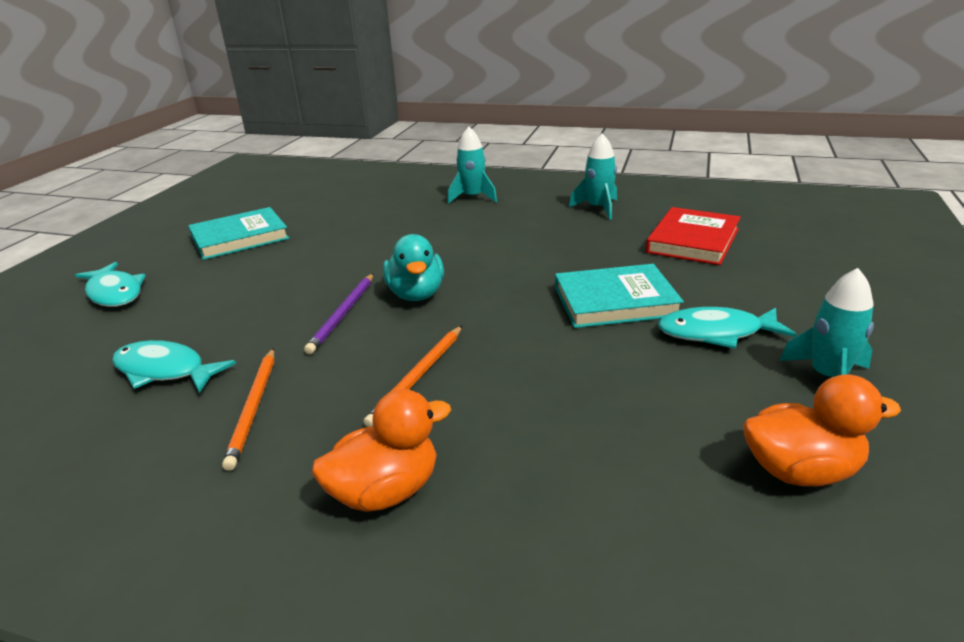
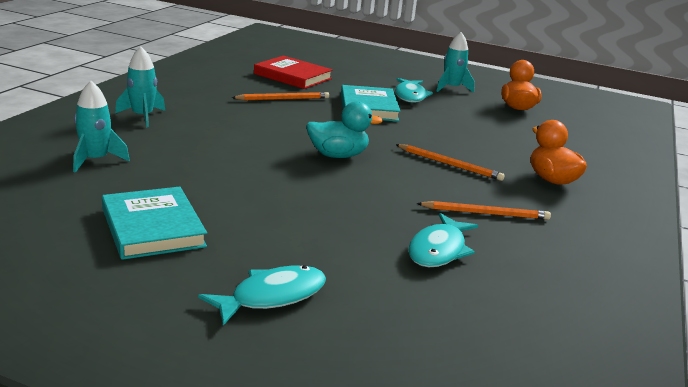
camera: 90 degrees left, 5 degrees down
(343, 314) = (362, 181): purple pencil -> none
(589, 246) = (283, 99): none -> orange pencil
(598, 208) = (214, 85): turquoise rocket -> turquoise rocket (95, 160)

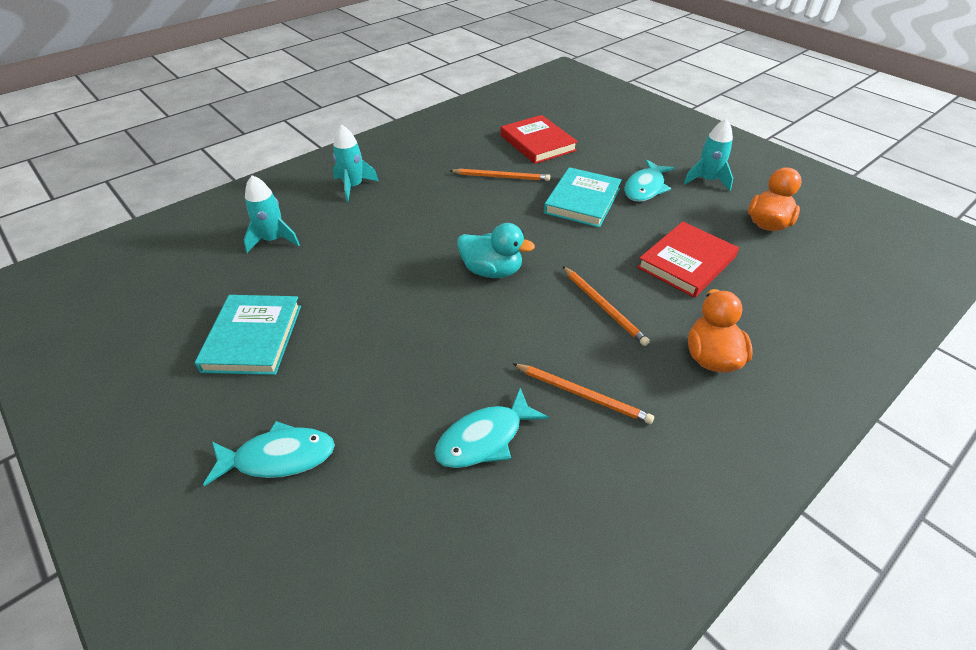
camera: 30 degrees right, 20 degrees up
(483, 133) = (686, 262): none -> red book

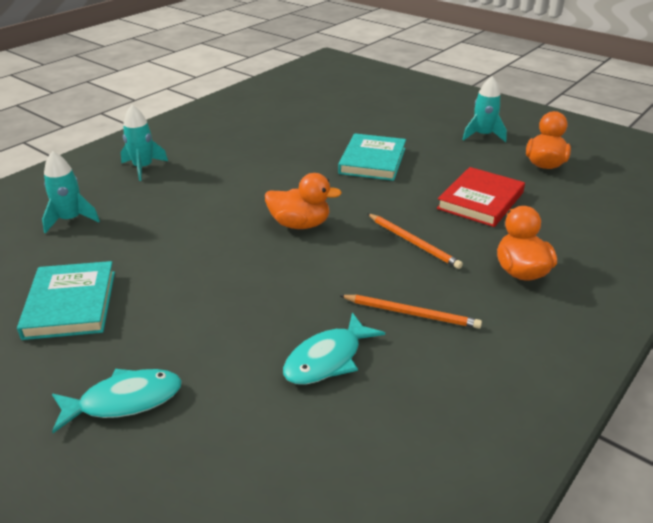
camera: 10 degrees left, 10 degrees down
(491, 271) = (300, 224): turquoise duck -> orange duck
(501, 177) = (290, 148): orange pencil -> none
(538, 143) = (318, 118): red book -> none
(645, 188) = (428, 146): turquoise fish -> none

